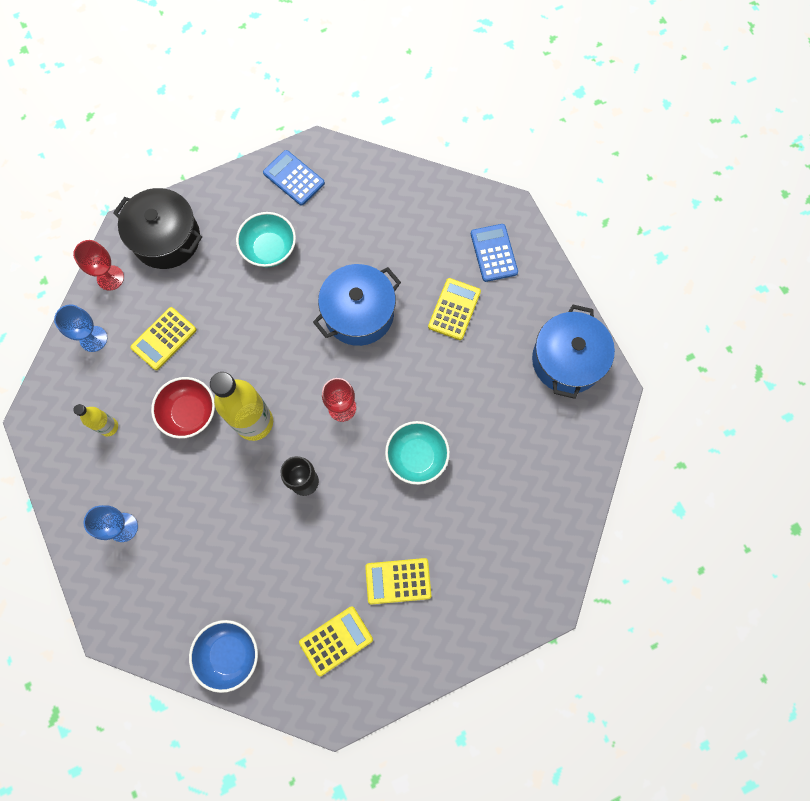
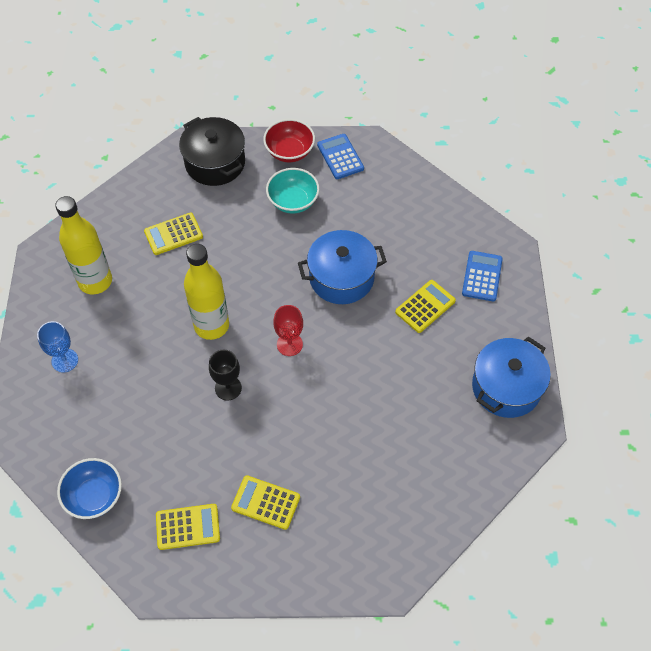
camera: 25 degrees right, 15 degrees down
(93, 339) = (119, 213): blue goblet -> none
(109, 427) = (95, 281): yellow bottle -> yellow bottle, size x1.96
(110, 278) = (156, 174): red goblet -> none
(189, 413) = (163, 297): red bowl -> red bowl (289, 151)
(417, 457) = (333, 409): turquoise bowl -> none

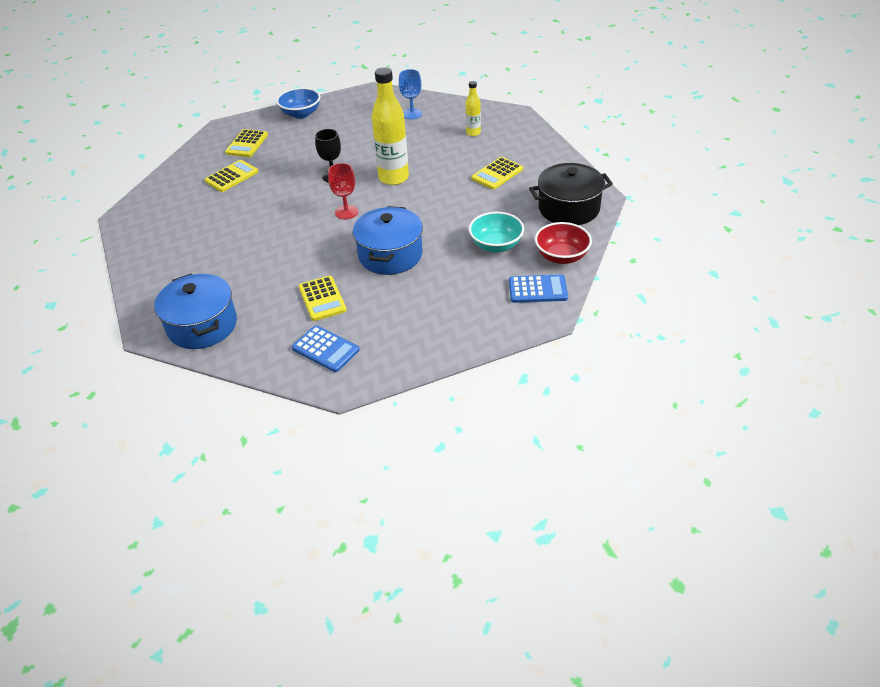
camera: 115 degrees right, 15 degrees down
(95, 281) = (473, 133): yellow bottle -> yellow bottle, size x0.51
(173, 234) = (497, 174): yellow calculator -> yellow calculator turned 135 degrees counterclockwise

